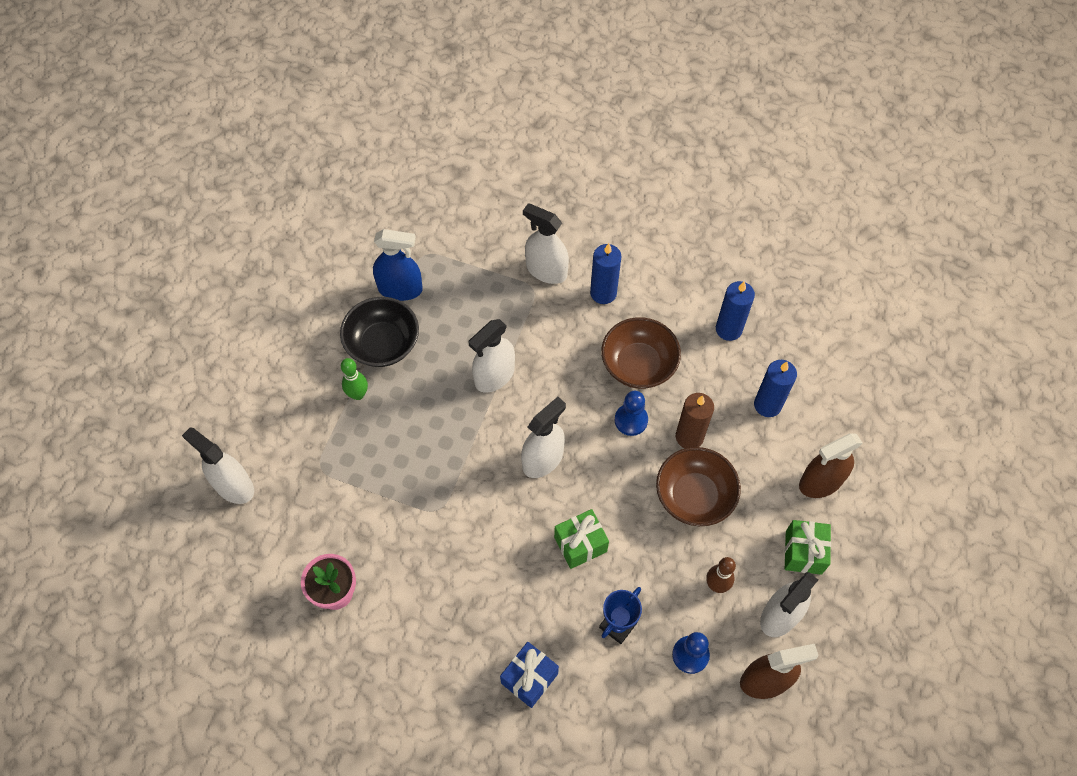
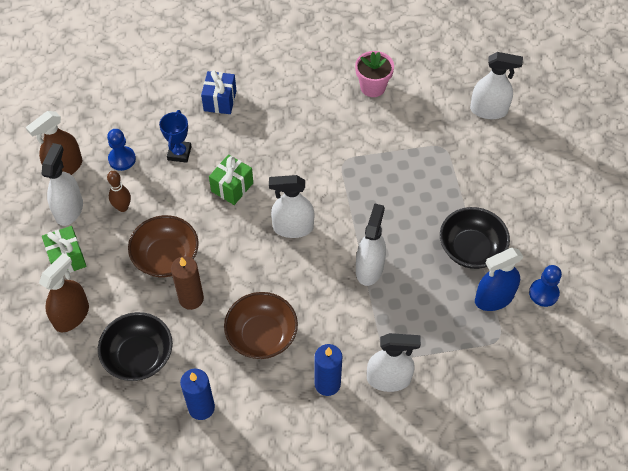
camera: 150 degrees right, 5 degrees down
(358, 394) = (458, 205): green bowling pin -> none
(543, 459) = (293, 228): white spray bottle -> white spray bottle turned 75 degrees clockwise
(631, 420) = (243, 288): blue pawn -> blue pawn (543, 293)
(767, 405) = (139, 356): blue candle -> black bowl

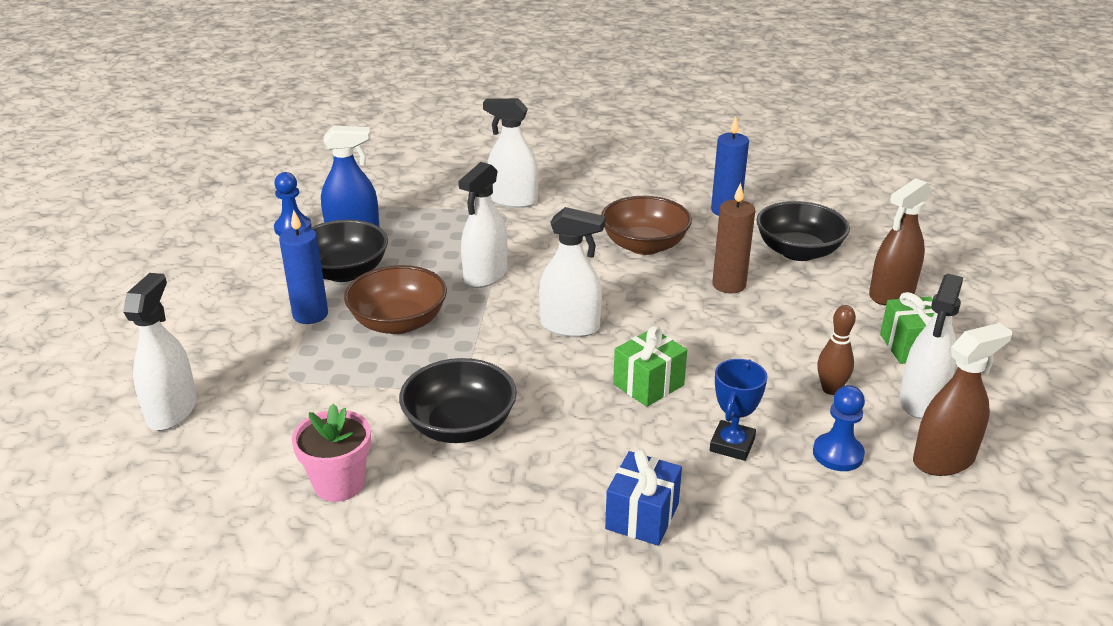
camera: 165 degrees left, 25 degrees down
(166, 257) = (761, 326): brown bowl -> brown bowl (398, 322)
(327, 384) = (581, 206): blue candle -> blue candle (310, 315)
(329, 134) = (460, 426): none -> black bowl
(488, 110) = (172, 411): white spray bottle -> white spray bottle turned 75 degrees clockwise

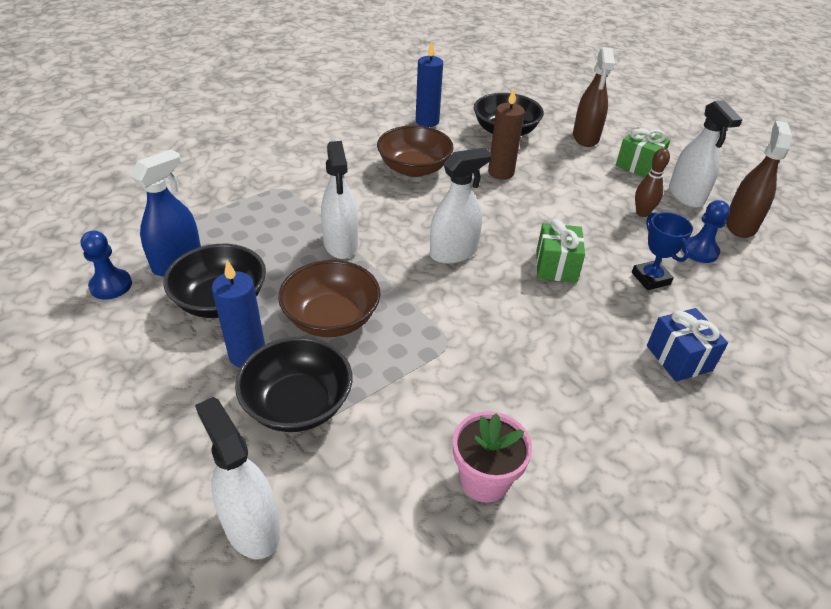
camera: 45 degrees left, 10 degrees up
(460, 426) = (494, 372): black bowl -> black bowl (298, 404)
(513, 200) = (274, 174): white spray bottle -> none

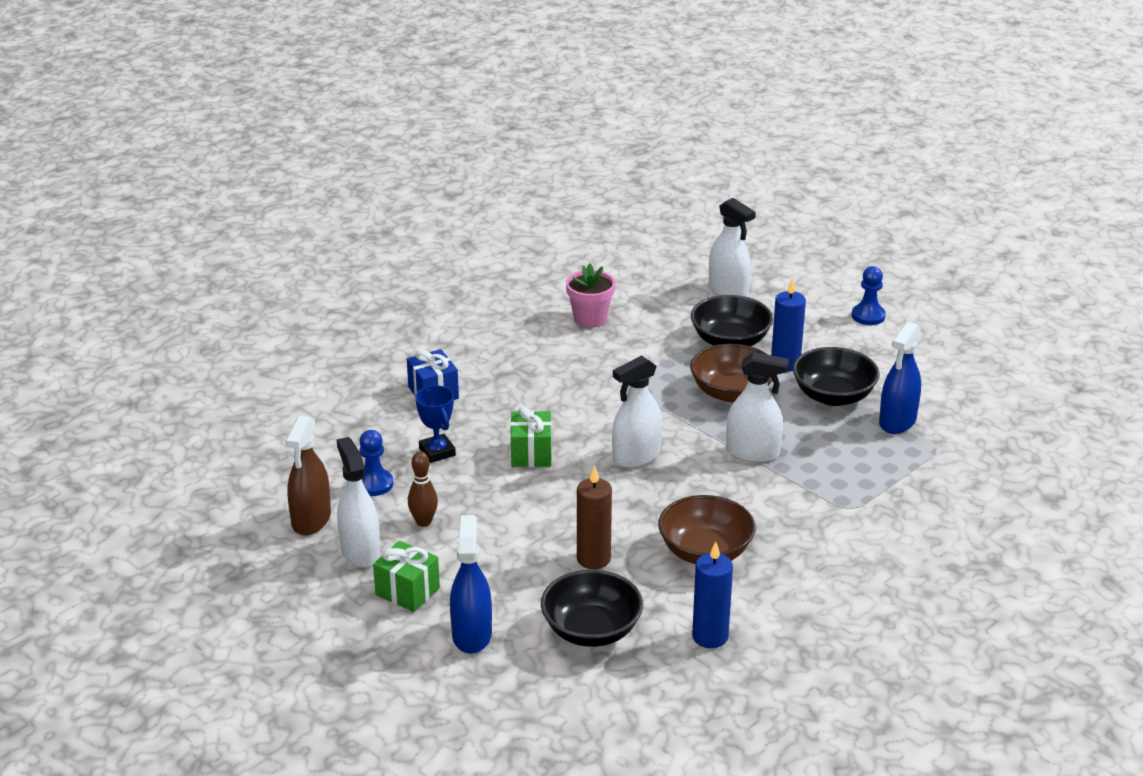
camera: 175 degrees right, 10 degrees down
(111, 285) = (937, 398): blue pawn -> blue pawn (868, 316)
(341, 244) = (753, 453): white spray bottle -> white spray bottle turned 120 degrees clockwise
(585, 137) = (471, 635): brown spray bottle -> blue spray bottle

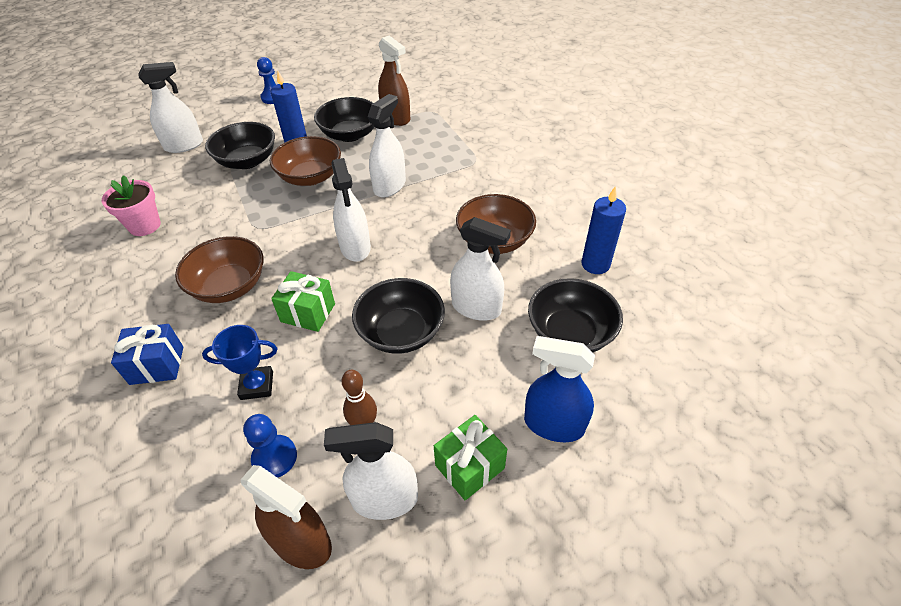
camera: 70 degrees left, 15 degrees up
(536, 517) = (401, 332): none -> black bowl
(539, 397) = (229, 286): none -> brown bowl
(593, 559) = (476, 308): brown candle -> white spray bottle
(897, 421) = (396, 118): blue spray bottle -> brown spray bottle

